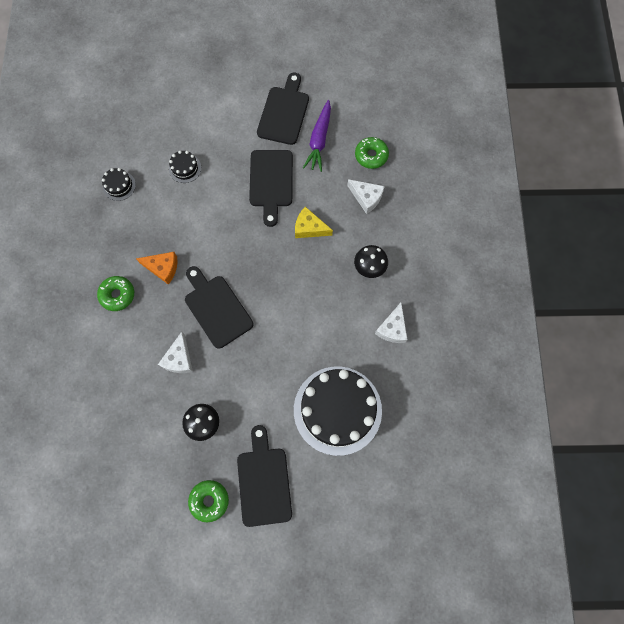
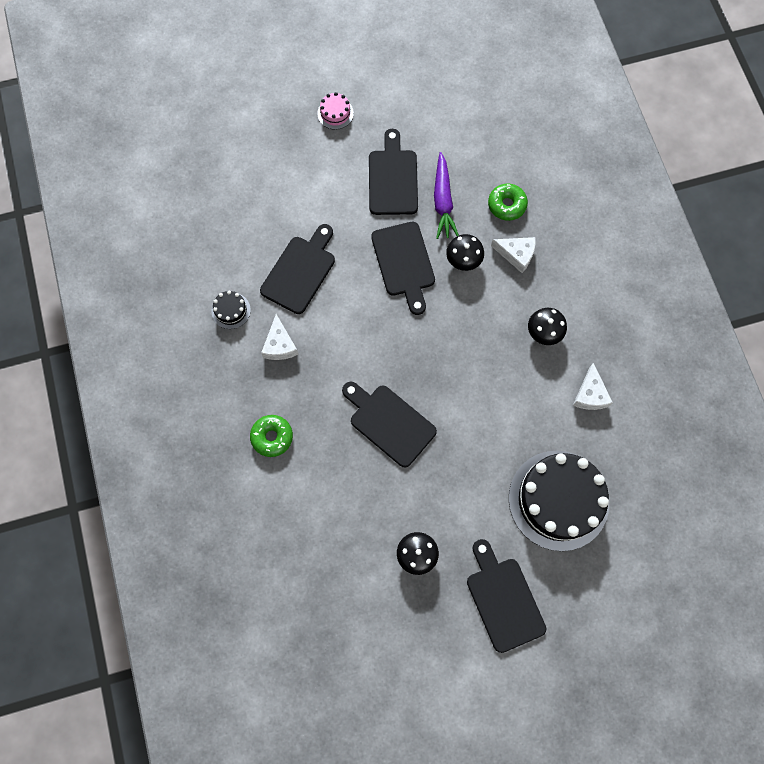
camera: 15 degrees left, 0 degrees up
(163, 268) = (313, 393): orange cheese -> none
(179, 359) = (366, 490): white cheese -> white cheese (280, 345)
(185, 168) = (300, 271): black cake -> black cutting board
(209, 500) = (451, 636): green donut -> none
(254, 51) = (335, 113): none -> pink cake
(309, 228) = (464, 305): yellow cheese -> none
(321, 191) = (463, 259): none -> black mushroom

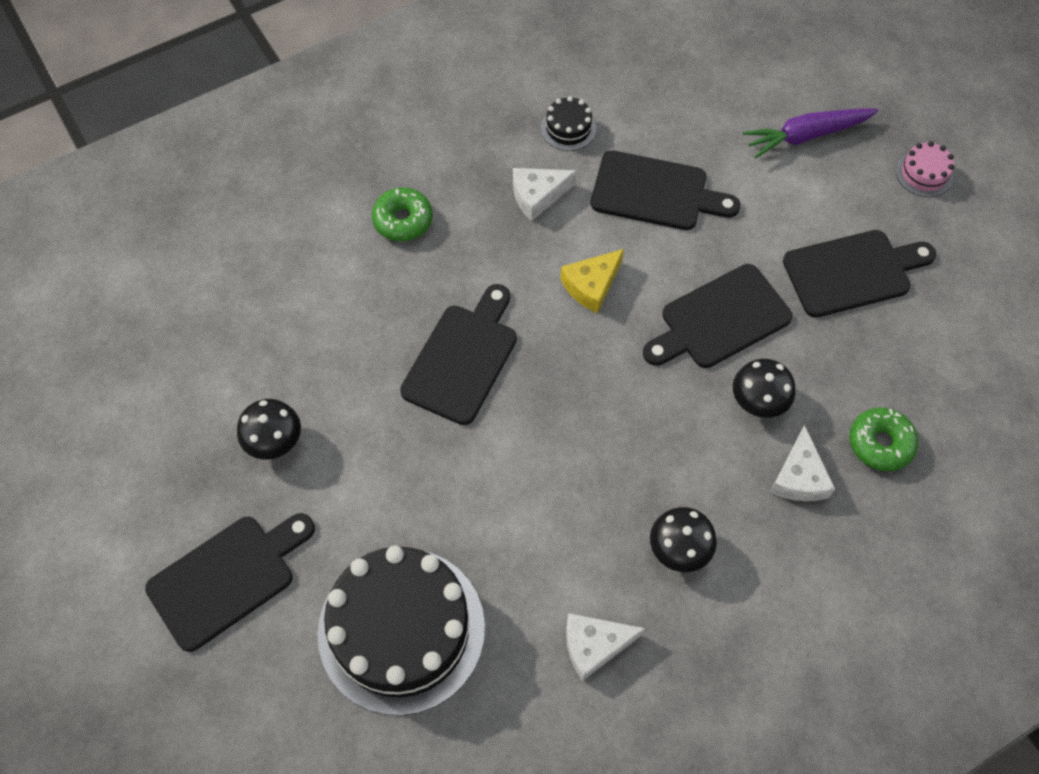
camera: 75 degrees right, 10 degrees down
(358, 330) = (591, 285): none -> yellow cheese
(443, 201) = (845, 349): purple carrot -> purple carrot (806, 136)

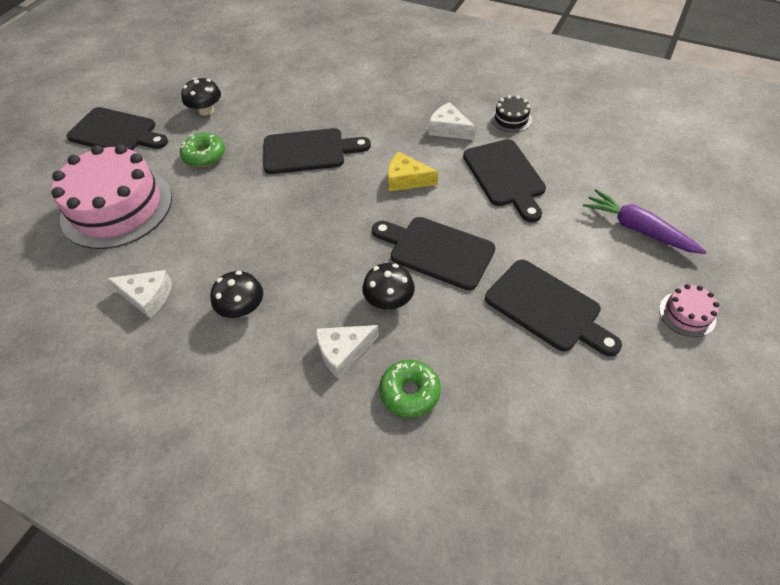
camera: 60 degrees right, 10 degrees down
(401, 629) = (117, 207): black cake -> pink cake
(403, 220) = (380, 89): green donut -> green donut (204, 155)
(594, 645) = (147, 297): white cheese -> white cheese turned 150 degrees clockwise

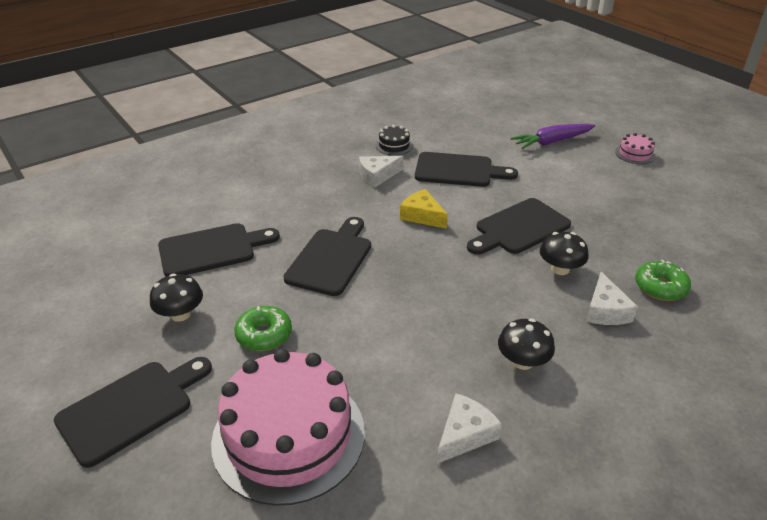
camera: 65 degrees left, 15 degrees down
(406, 179) = (422, 216): yellow cheese -> yellow cheese turned 90 degrees clockwise
(547, 308) = (605, 200): black cutting board -> black cutting board (212, 250)

